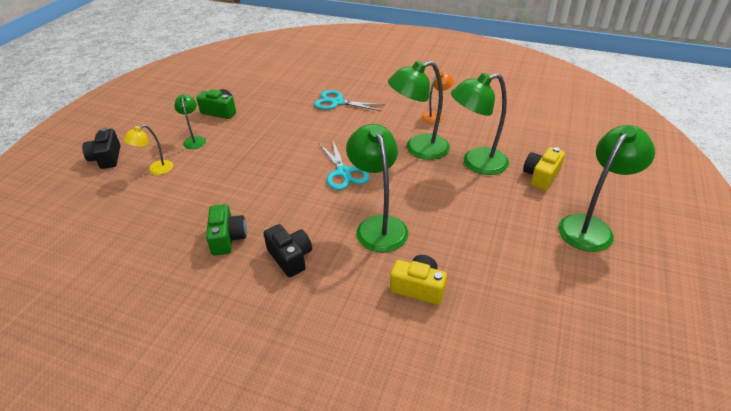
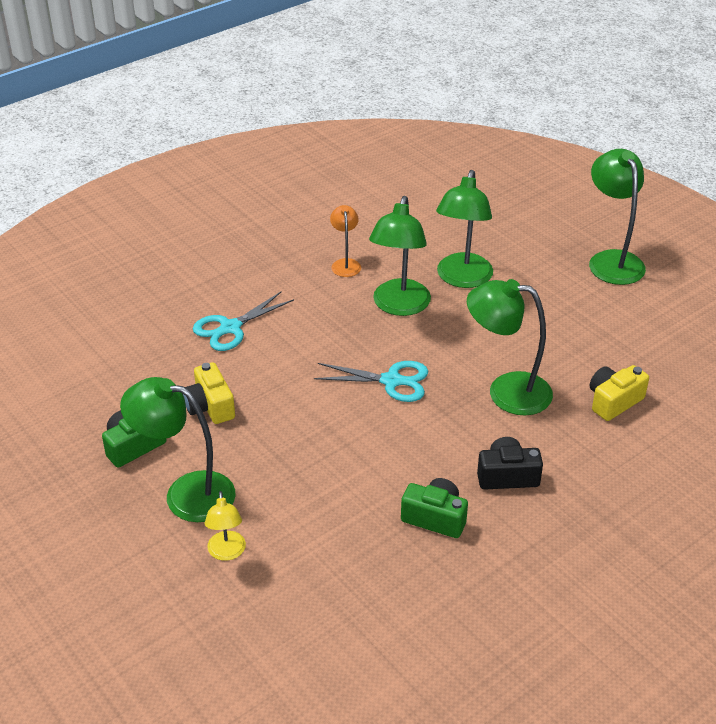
camera: 60 degrees left, 0 degrees up
(106, 158) = (141, 603): black camera -> none
(194, 140) = (186, 493): green lamp -> green lamp, size x1.87
(541, 176) = (519, 249): yellow camera -> yellow camera (210, 406)

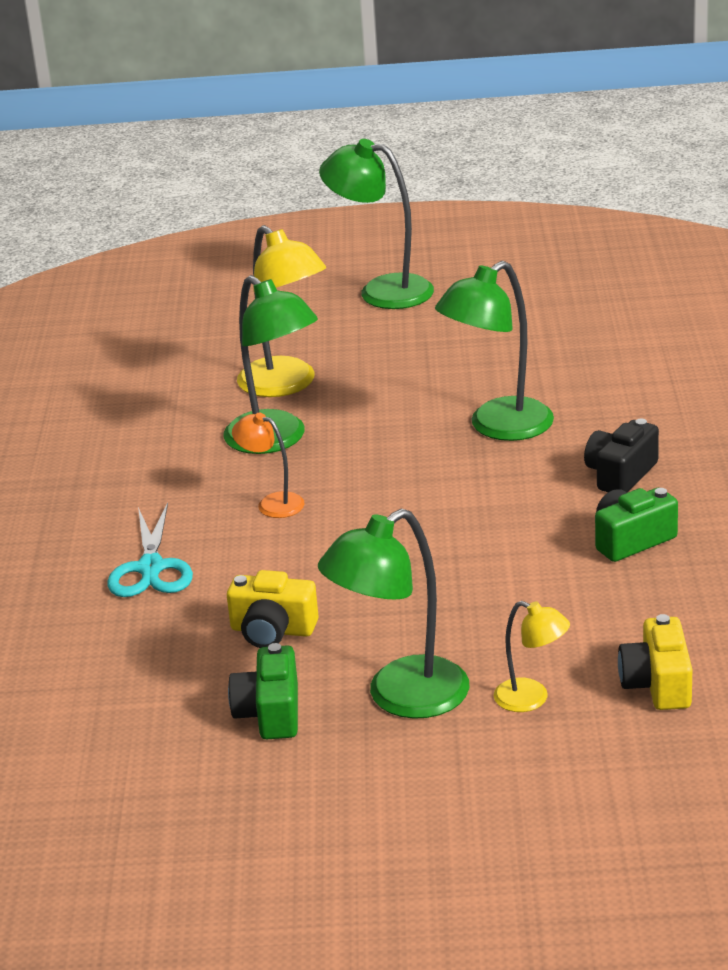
camera: 50 degrees left, 10 degrees down
(345, 264) = (151, 448): orange lamp -> orange lamp (272, 503)
(391, 381) = (391, 490): turquoise scissors -> none
(462, 279) = (286, 385): green lamp -> yellow lamp
(613, 401) = (588, 374): yellow camera -> yellow camera (657, 684)

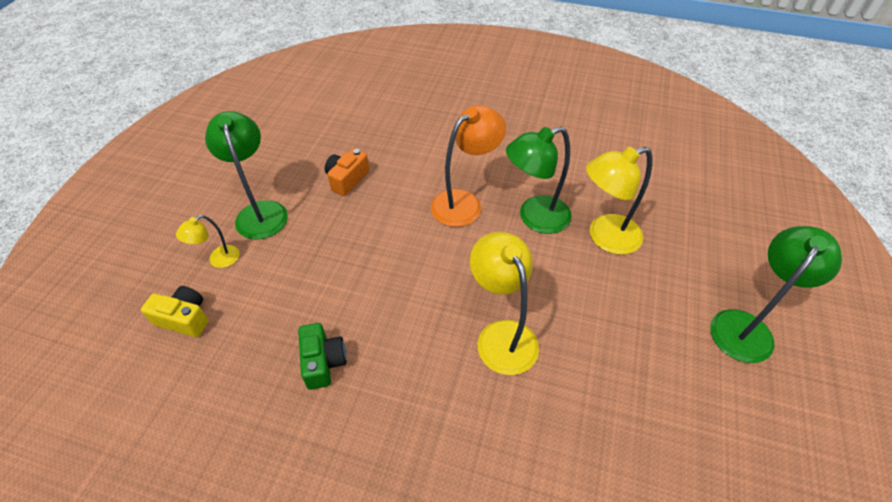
camera: 105 degrees right, 20 degrees up
(151, 568) = (428, 148): turquoise scissors -> none
(270, 713) = (286, 166): green camera -> none
(272, 503) = (464, 202): orange lamp -> orange lamp, size x1.87
(272, 630) = (347, 179): yellow camera -> orange camera
(498, 427) = (501, 335): green lamp -> yellow lamp
(620, 474) = (403, 388): black camera -> none

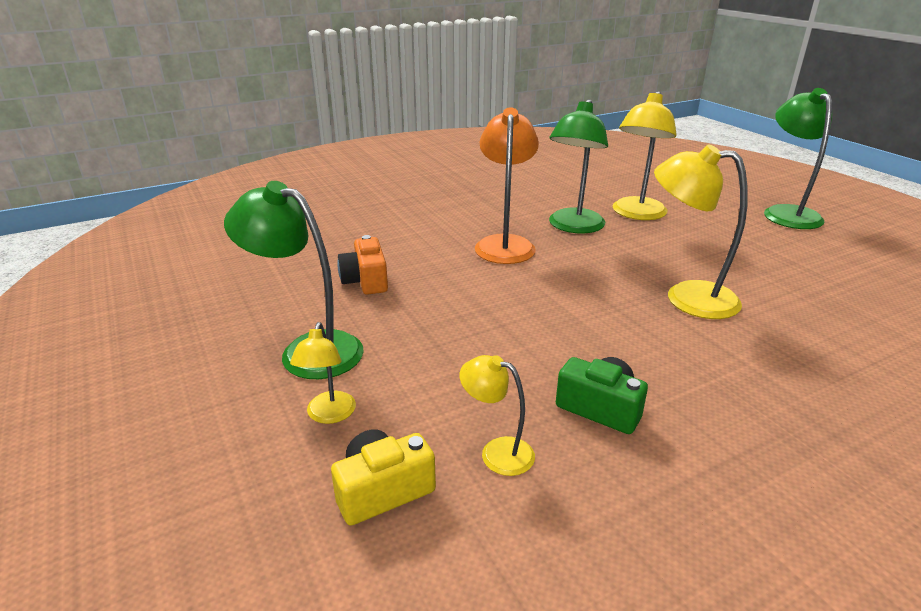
camera: 45 degrees left, 20 degrees down
(246, 341) = (497, 452): none -> yellow lamp

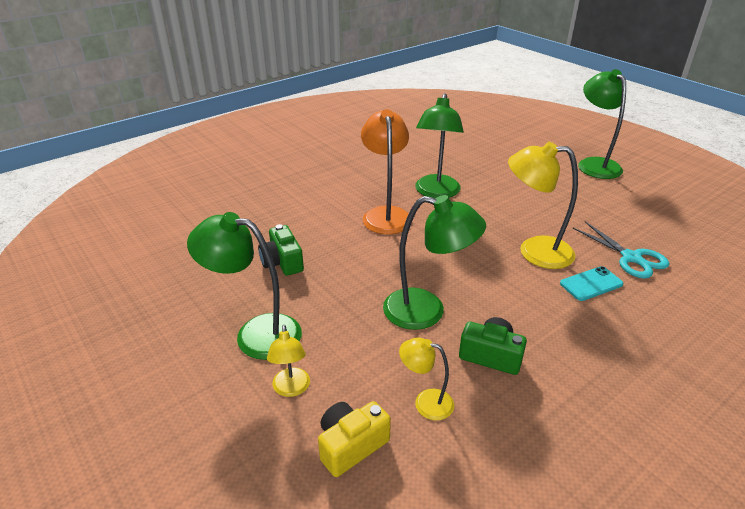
camera: 10 degrees left, 5 degrees up
(365, 281) = (282, 262): orange camera -> green camera
(527, 349) = (427, 311): none -> green lamp
(636, 214) = (482, 175): yellow lamp -> none
(758, 340) = (591, 284): none -> turquoise phone
(821, 316) = (631, 258): none -> turquoise scissors

